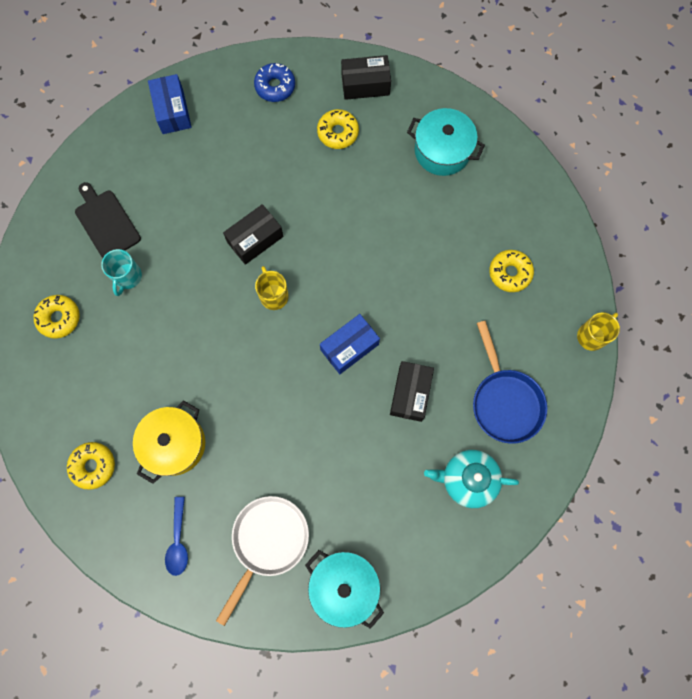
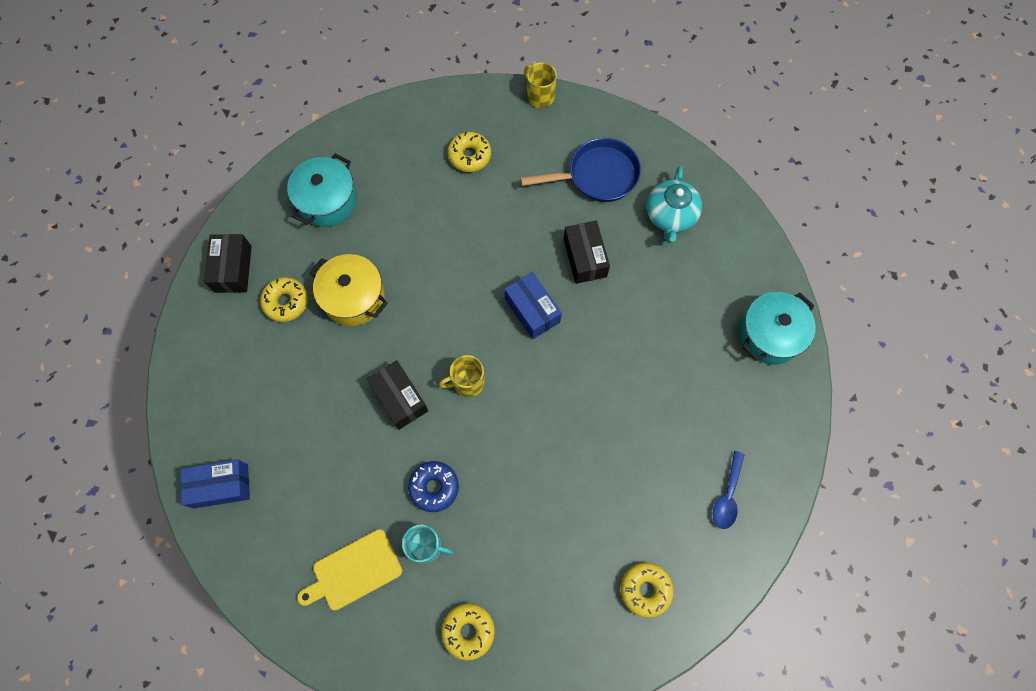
camera: 85 degrees left, 5 degrees down
(106, 222) = (353, 571): black cutting board -> yellow cutting board
(174, 444) = (624, 497): yellow pot -> yellow pot (353, 297)
(178, 541) = (727, 496): blue spoon -> blue spoon turned 105 degrees clockwise
(267, 541) = (728, 404): white pan -> none
(275, 86) = (214, 365): blue donut -> blue donut (434, 487)
(410, 394) = (584, 258): black box -> black box turned 60 degrees clockwise

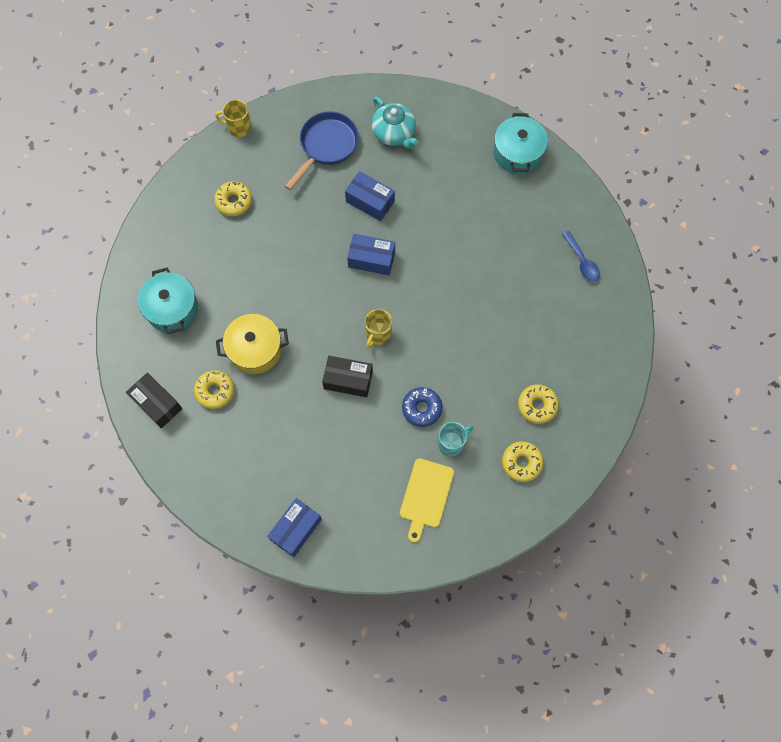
camera: 45 degrees left, 0 degrees up
(584, 258) = (370, 201): black box -> blue box
(645, 589) = (590, 350): yellow donut -> yellow donut (537, 405)

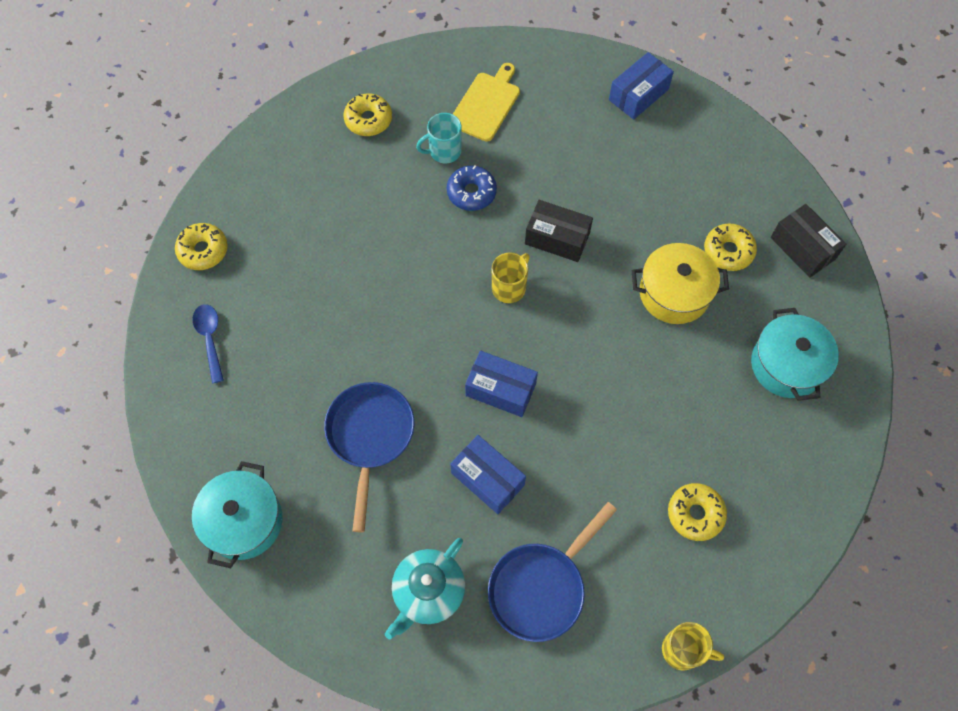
camera: 170 degrees left, 5 degrees down
(394, 133) = (428, 592): turquoise teapot -> turquoise teapot turned 120 degrees counterclockwise
(452, 215) = (370, 437): none -> blue pan
(537, 405) = (331, 175): yellow donut -> yellow donut (203, 250)

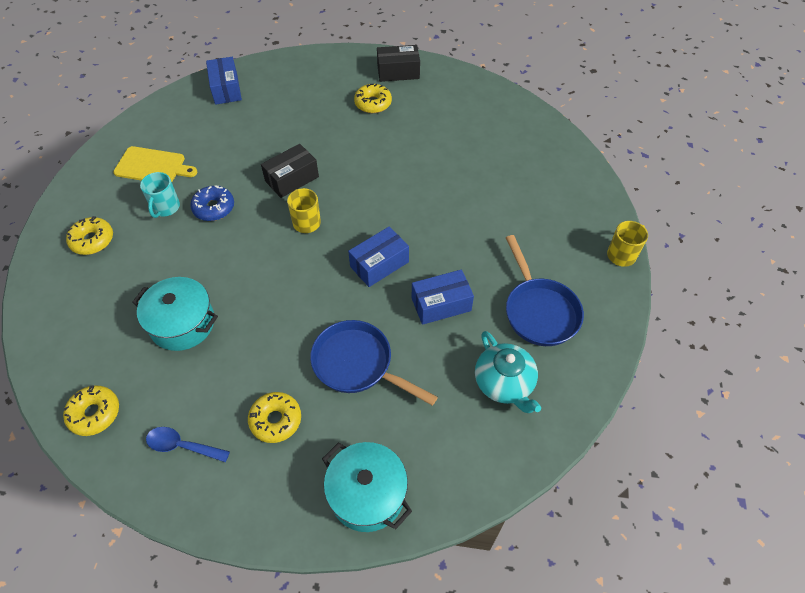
camera: 60 degrees left, 10 degrees down
(486, 104) = (153, 166): yellow cutting board -> yellow cutting board turned 135 degrees clockwise
(674, 293) = (380, 141): yellow pot -> none
(695, 514) = (536, 204): yellow donut -> yellow donut (276, 420)
(786, 365) = (467, 116): turquoise pot -> turquoise pot (182, 323)

